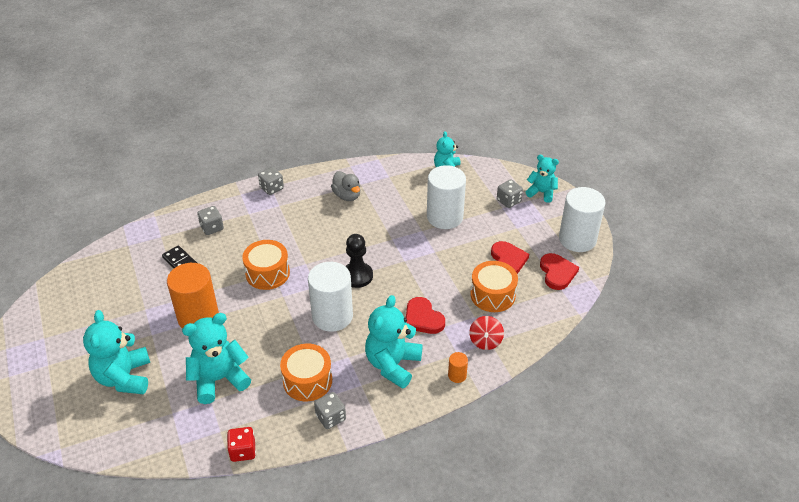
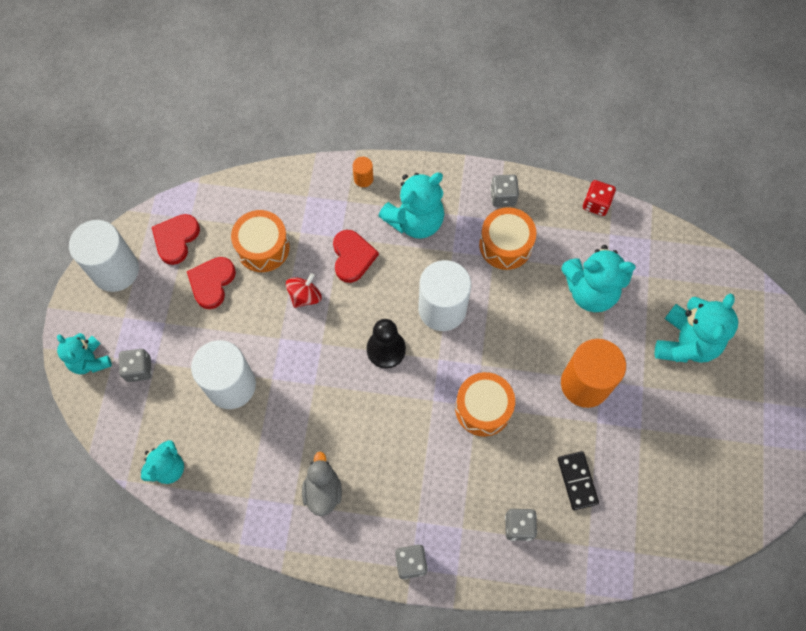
camera: 150 degrees left, 25 degrees up
(485, 341) = (311, 200): red spinning top -> red spinning top (305, 296)

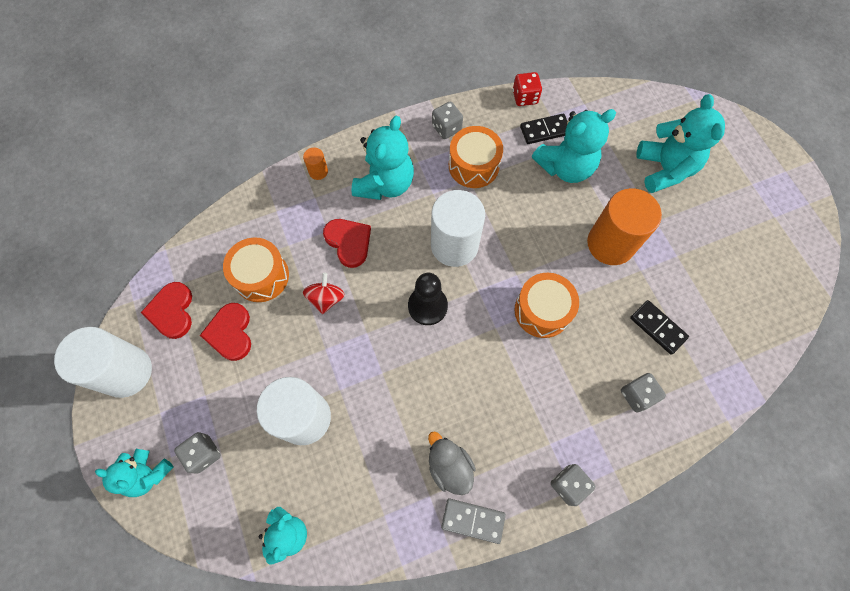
camera: 30 degrees left, 0 degrees up
(315, 543) = (473, 520): none -> grey domino
(594, 246) = (545, 130): none -> black domino

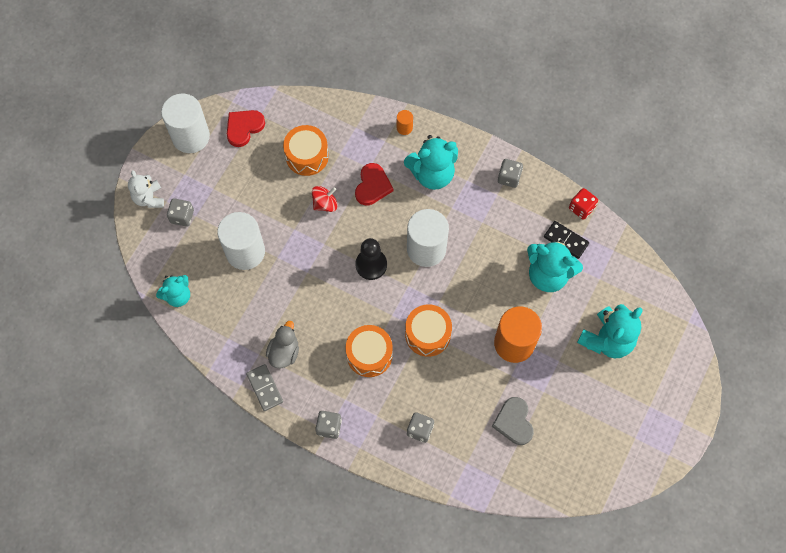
camera: 50 degrees right, 0 degrees up
(148, 474) = (149, 198): turquoise teddy bear -> white teddy bear
(230, 333) = (259, 170): red heart -> none
(473, 165) = (495, 216): orange drum -> orange drum (369, 354)
(657, 328) = (478, 413): black domino -> none
(690, 303) = (514, 422): none -> grey heart

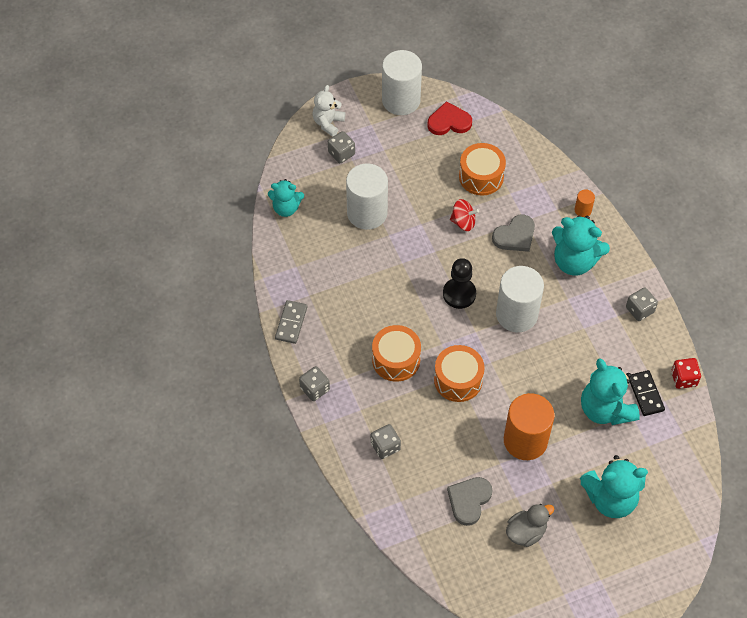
camera: 40 degrees right, 10 degrees down
(284, 352) = (330, 308): grey duck -> grey duck (526, 532)
(372, 186) = (515, 236): red heart -> grey heart

